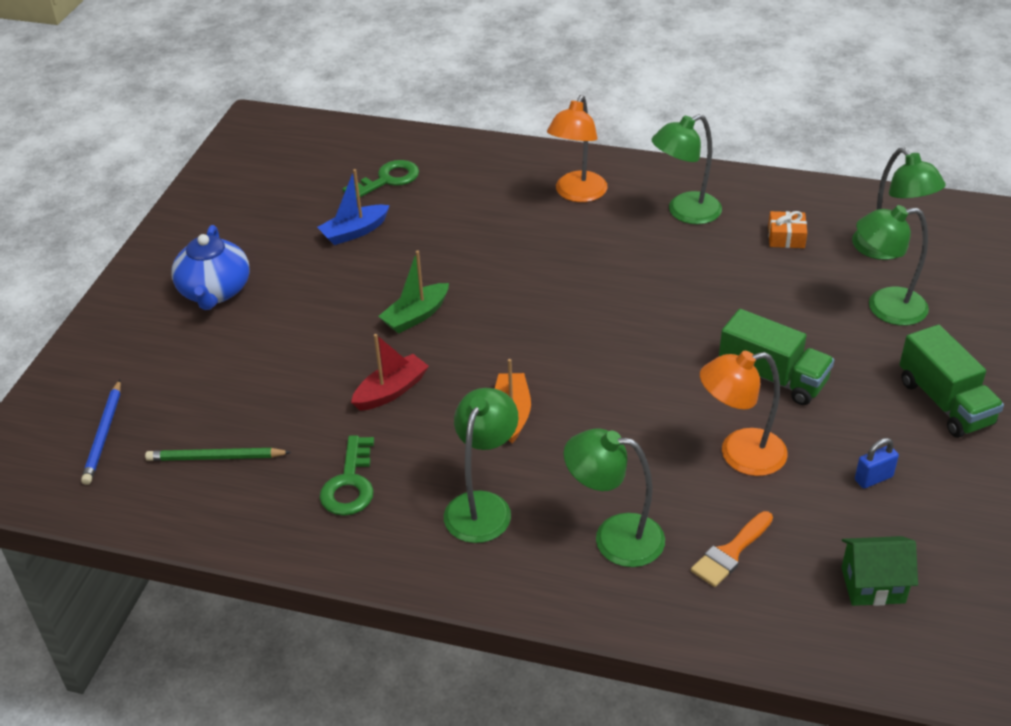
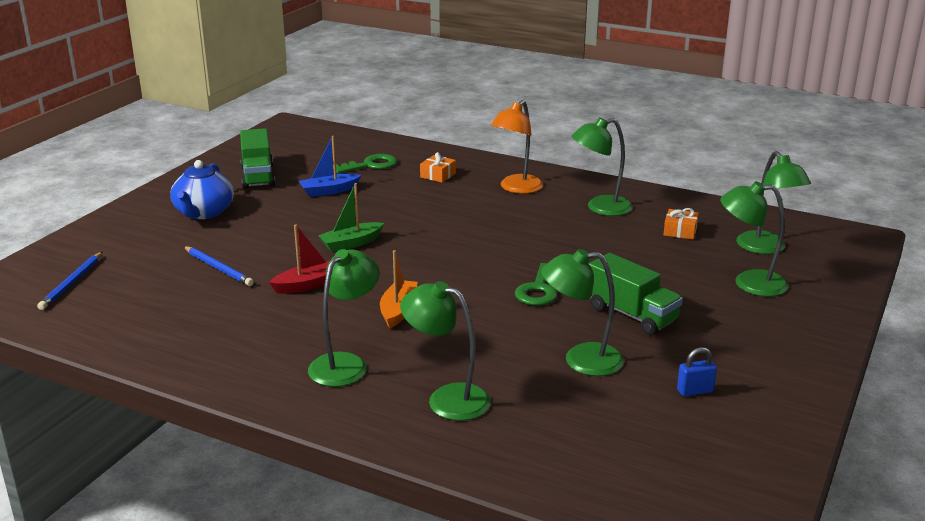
camera: 10 degrees right, 15 degrees down
(216, 458) = (148, 307): green pencil -> none
(273, 381) = (218, 268): none -> blue pencil
(350, 484) = (245, 336): green key -> green key (539, 290)
(476, 185) = (438, 175): none -> orange gift
(730, 552) = (544, 423): orange brush -> none
(739, 455) = (581, 360): orange lamp -> green lamp
(873, 585) = (665, 463): green house -> none
(944, 402) = (780, 349): green truck -> green truck (258, 176)

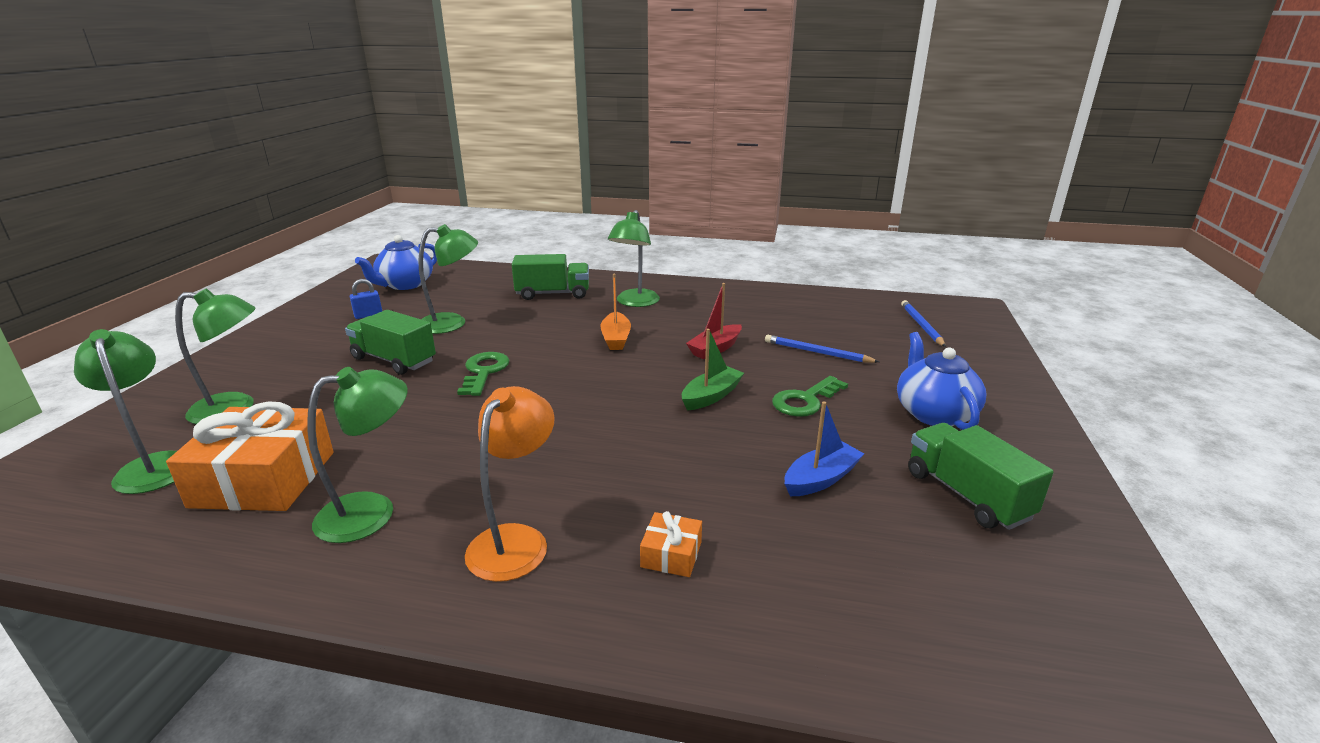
camera: 165 degrees right, 0 degrees up
(370, 165) = (816, 563): green key -> green key (805, 400)
(447, 399) = (553, 294): green lamp -> green truck
(673, 459) = (405, 285): none -> blue teapot
(680, 231) = (264, 479): orange gift -> orange gift, size x2.22

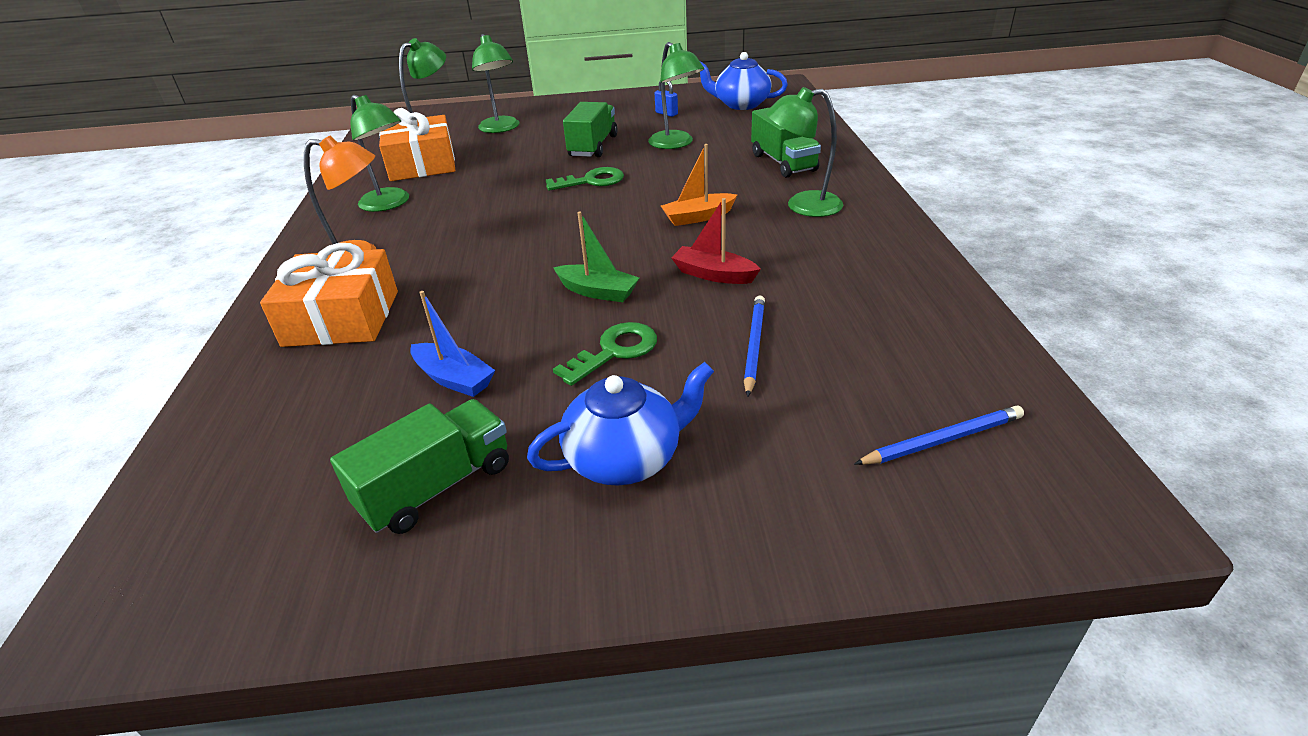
camera: 75 degrees right, 10 degrees up
(671, 554) = (342, 318): orange gift -> orange gift, size x2.22
(805, 400) = (614, 351): green key -> green key turned 105 degrees clockwise

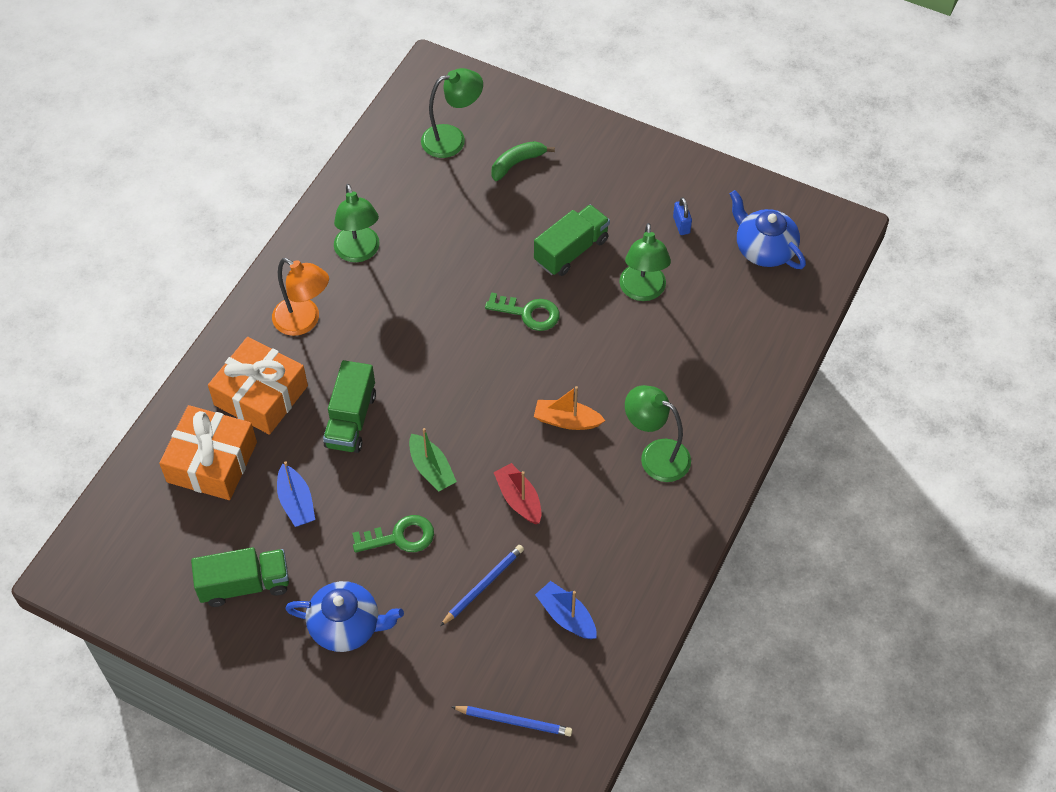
camera: 30 degrees right, 20 degrees up
(422, 164) = (415, 196): orange gift -> orange gift (212, 462)
(501, 128) = (517, 163): green lamp -> green banana
(783, 162) = (702, 382): green truck -> green truck (351, 420)
(871, 328) = (566, 616): none -> blue boat

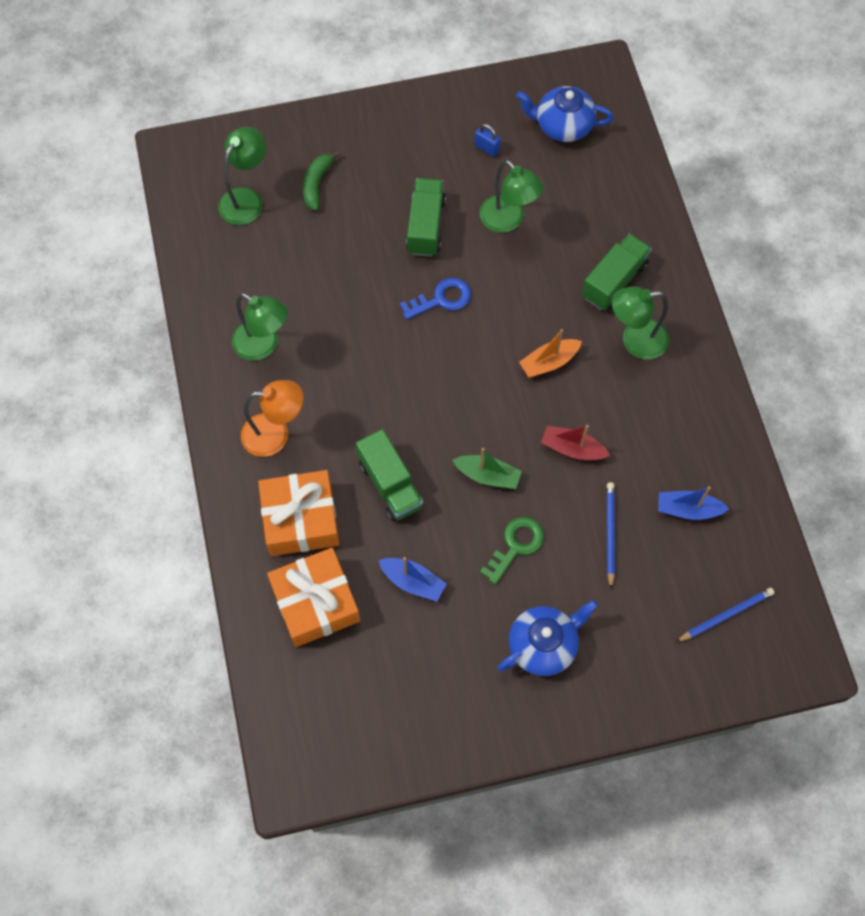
camera: 40 degrees left, 10 degrees up
(244, 585) = (437, 676): green truck -> green truck (614, 281)
(528, 313) = (441, 299): green key -> blue key

